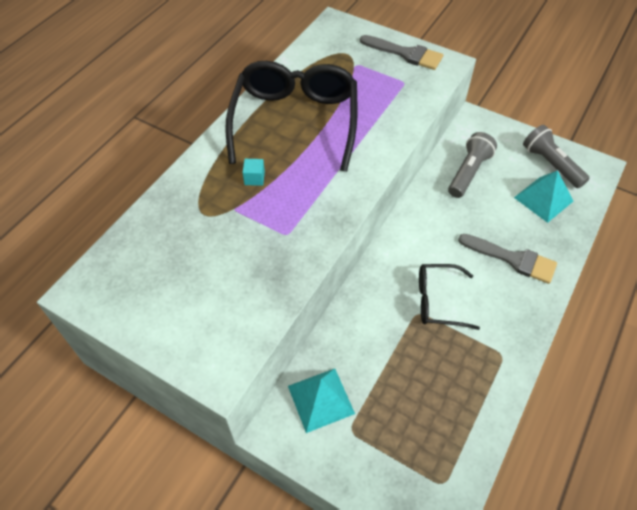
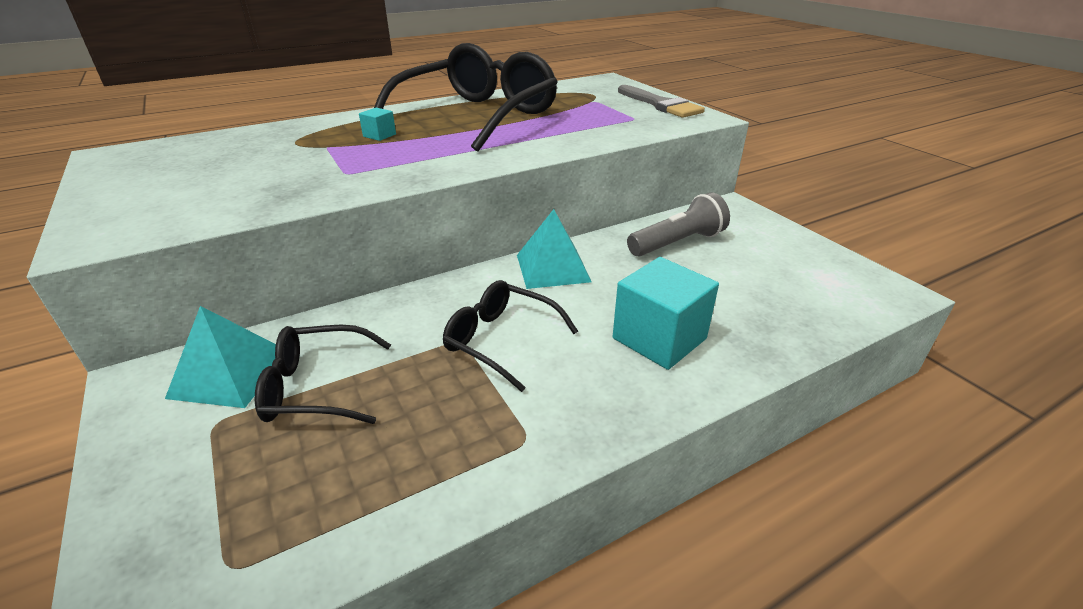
camera: 30 degrees right, 20 degrees down
(376, 382) = (316, 387): none -> black glasses
(512, 259) = (659, 338): grey brush -> turquoise cube
(543, 199) = (769, 296): turquoise pyramid -> turquoise pyramid (552, 268)
(550, 164) = (811, 268): grey flashlight -> none

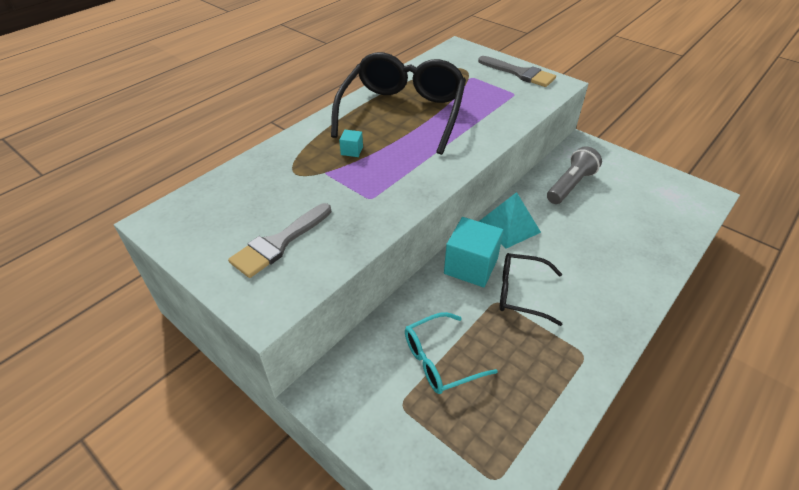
camera: 20 degrees left, 10 degrees up
(195, 190) = (279, 243): none -> grey brush
(230, 373) = (376, 368): turquoise pyramid -> none
(316, 387) = (439, 360): black glasses -> turquoise glasses
(659, 338) = (607, 265): turquoise cube -> turquoise cube (471, 266)

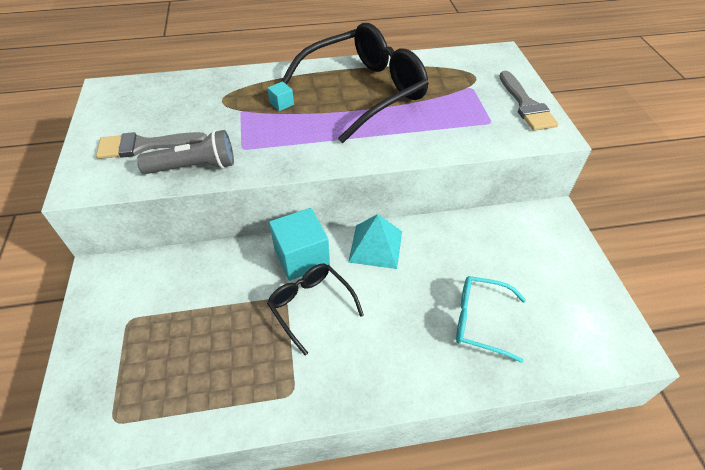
camera: 40 degrees right, 5 degrees up
(439, 360) = (188, 310): turquoise glasses -> turquoise glasses (479, 320)
(570, 185) = (484, 245): grey flashlight -> grey flashlight (194, 167)

